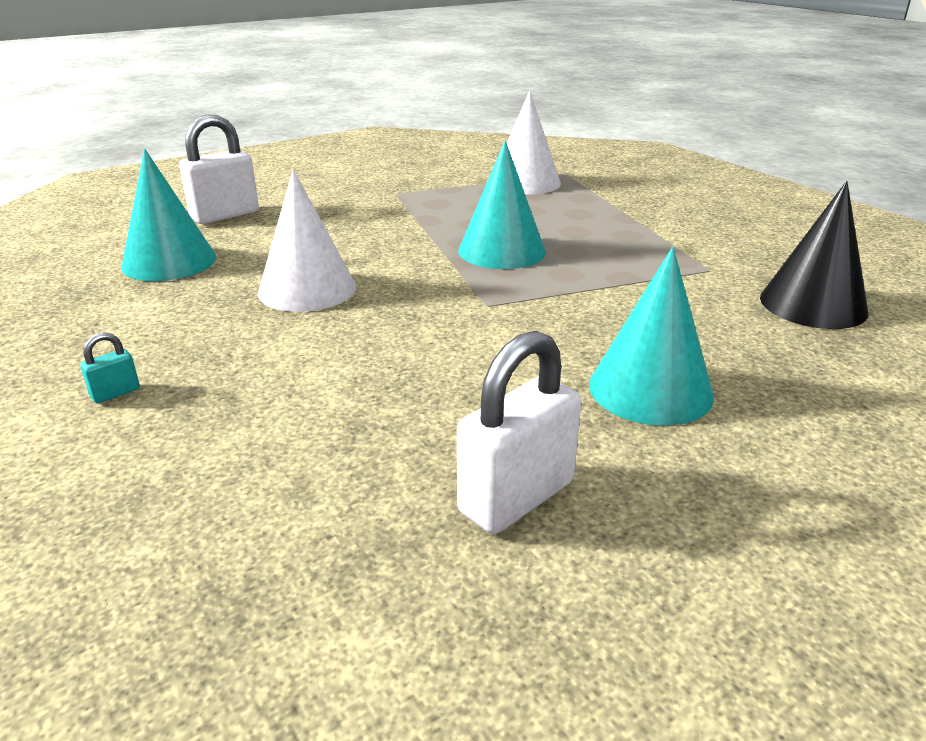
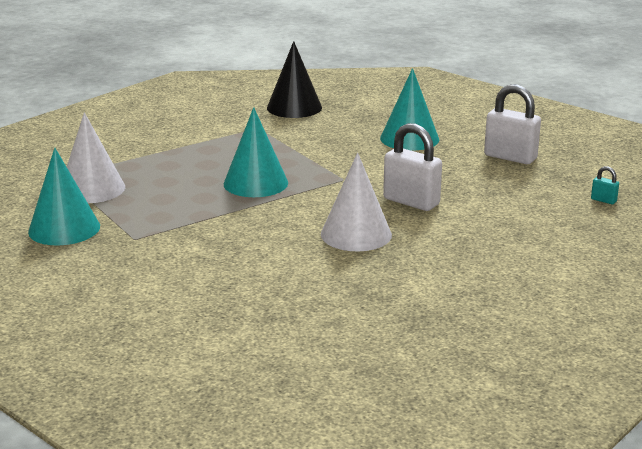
camera: 105 degrees left, 5 degrees down
(115, 393) = (519, 257): turquoise padlock -> turquoise padlock (603, 200)
(169, 262) = (340, 299): turquoise cone -> turquoise cone (64, 228)
(225, 215) = (223, 305): white padlock -> white padlock (411, 202)

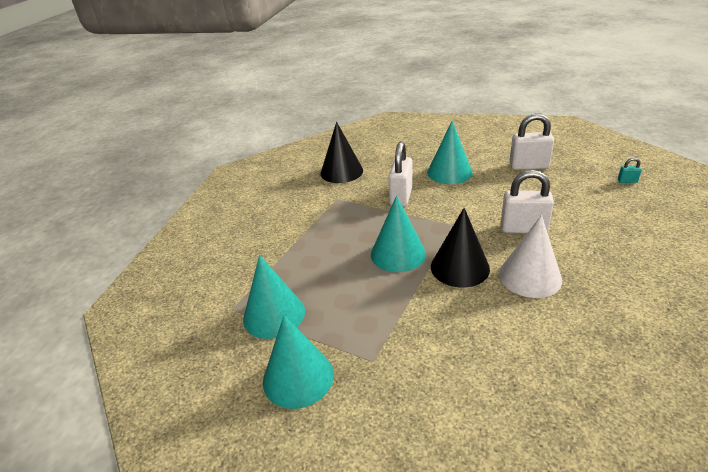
camera: 25 degrees left, 10 degrees up
(92, 189) = (274, 315): white cone -> turquoise cone
(299, 209) = (460, 267): none -> black cone
(325, 144) = (401, 196): none -> white padlock

